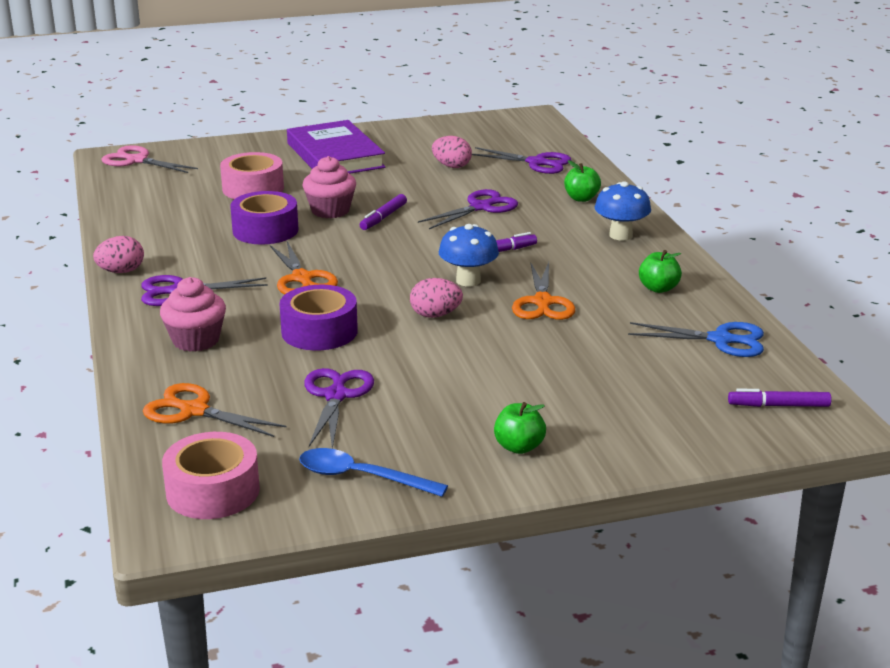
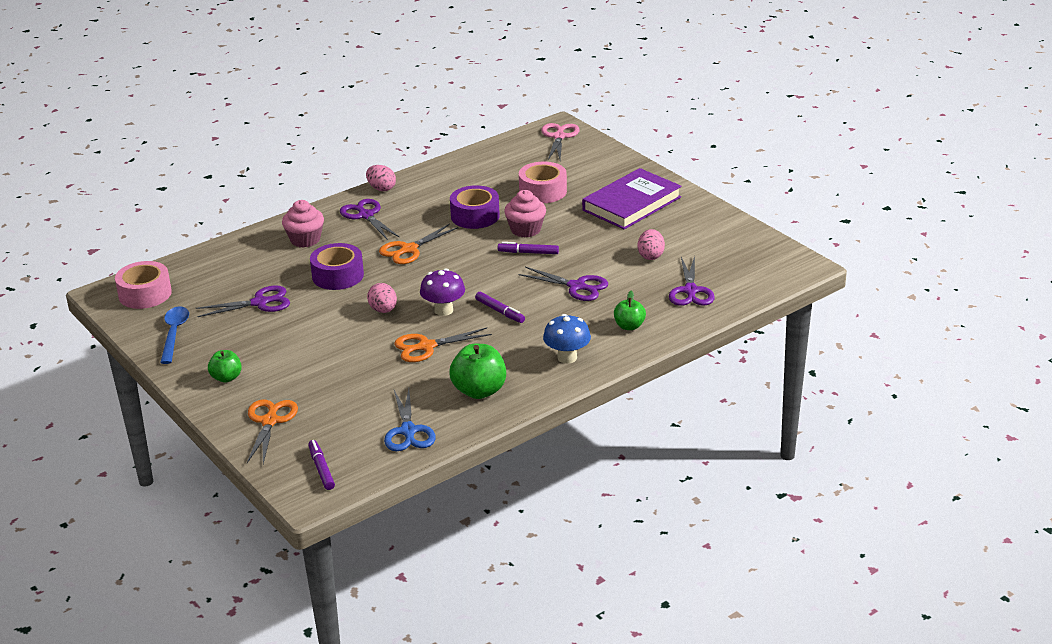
camera: 70 degrees right, 5 degrees up
(194, 411) = (223, 264): orange scissors -> orange scissors (270, 421)
(468, 280) = (443, 310): blue mushroom -> purple mushroom
(658, 288) = (479, 391): green apple -> green apple, size x1.67

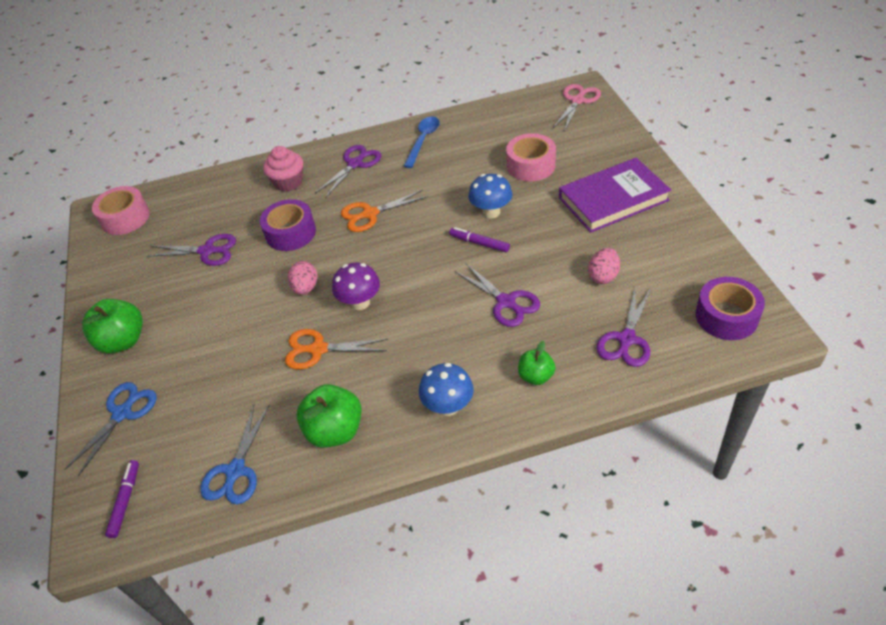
camera: 25 degrees right, 15 degrees up
(174, 334) = (117, 272): blue spoon -> blue spoon (423, 140)
(226, 378) = (123, 341): green apple -> green apple, size x1.67
(270, 421) = (122, 413): orange scissors -> blue scissors
(366, 215) = (355, 164): purple scissors -> purple scissors turned 45 degrees clockwise
(381, 188) = (385, 134): pink egg -> none
(475, 216) = (451, 184): purple tape -> purple tape (726, 316)
(500, 311) = (412, 318): purple marker -> none
(525, 230) = (491, 212): pink cupcake -> blue mushroom

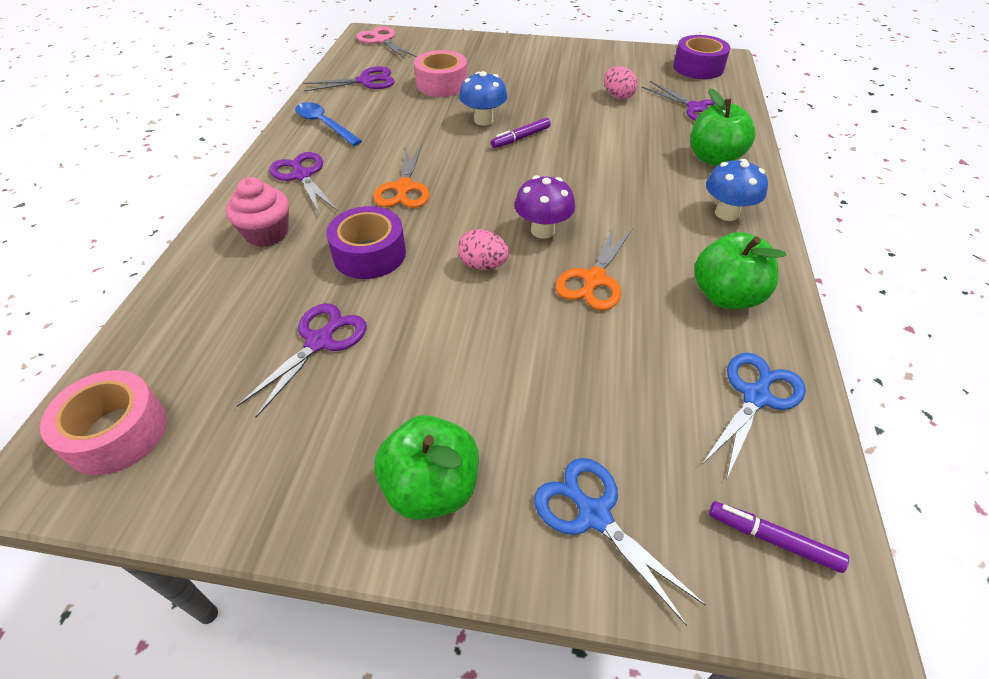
camera: 70 degrees left, 0 degrees up
(235, 471) = (756, 397): blue scissors -> blue scissors turned 90 degrees counterclockwise
(506, 302) = (612, 147): purple scissors -> purple scissors (365, 81)
(536, 376) = (714, 158): green apple -> green apple, size x1.67
(613, 199) = (530, 65): purple book -> none

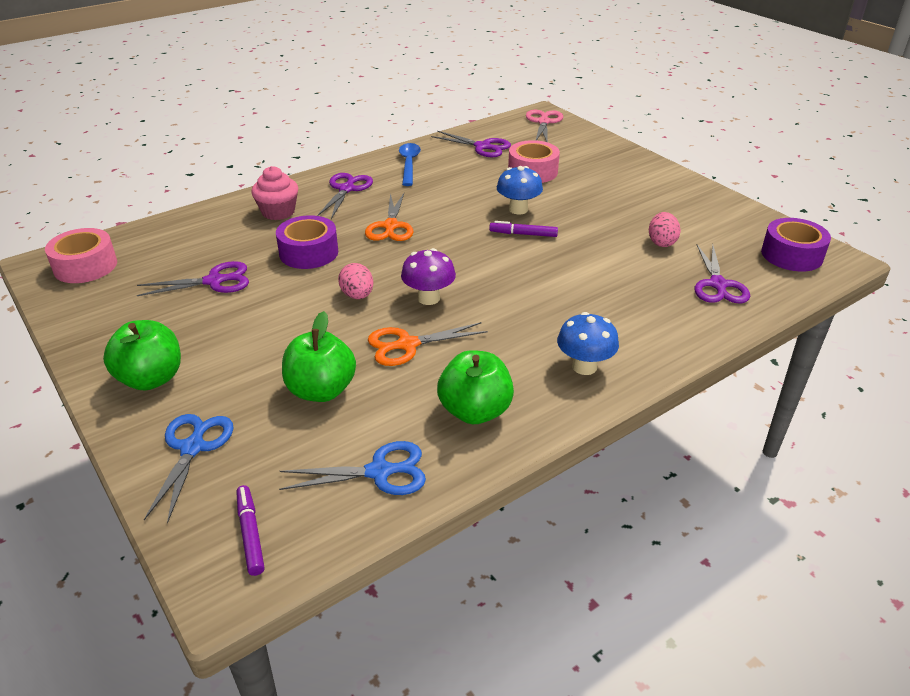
camera: 45 degrees right, 10 degrees down
(404, 188) = (390, 226): orange scissors -> orange scissors turned 45 degrees counterclockwise
(714, 158) = (654, 327): green apple -> green apple (321, 390)

